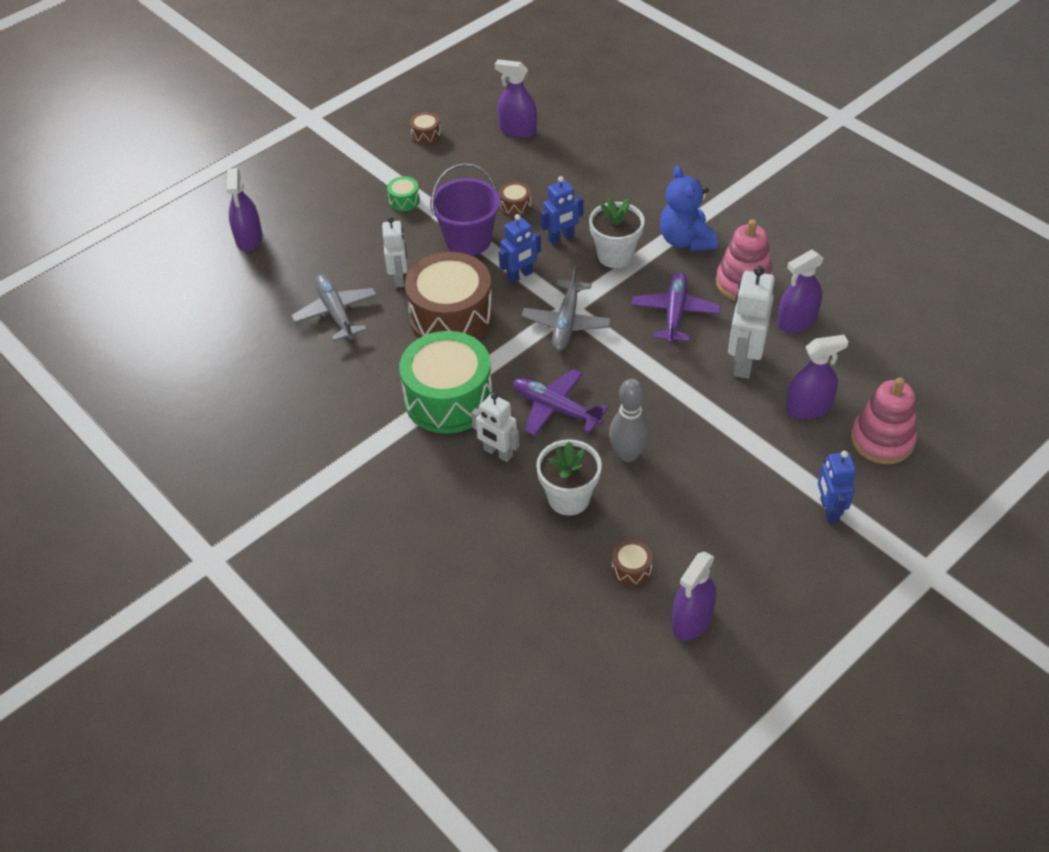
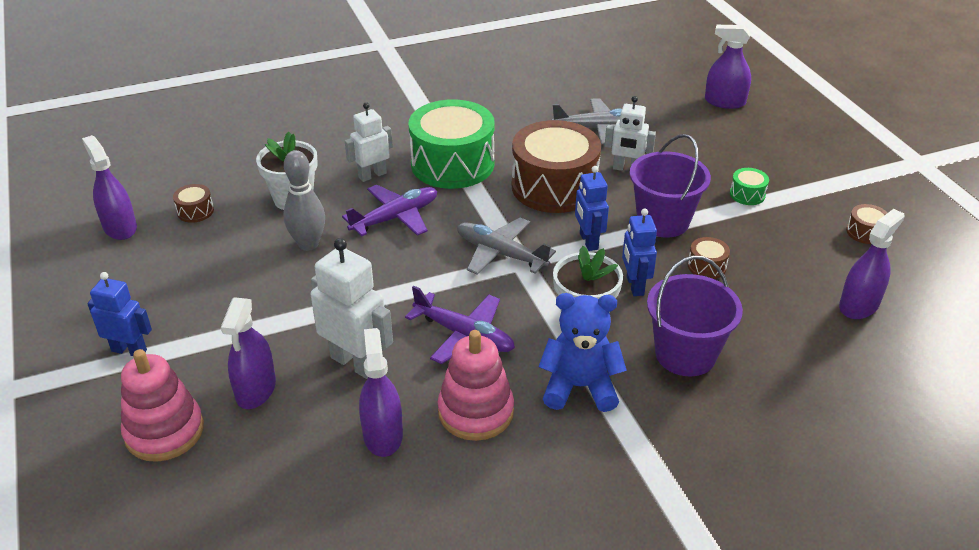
camera: 110 degrees right, 10 degrees down
(620, 199) = (685, 354): none -> purple bucket

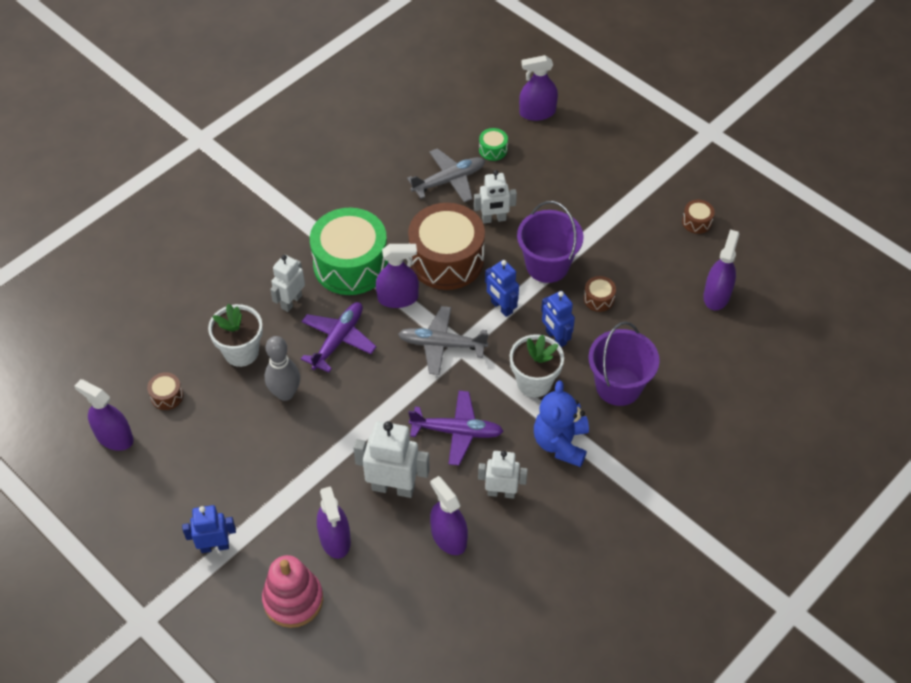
camera: 25 degrees left, 15 degrees up
(476, 412) = (501, 492): pink stacking toy -> white robot
(481, 202) = (398, 298): none -> purple spray bottle
(579, 387) = (560, 443): blue teddy bear -> blue teddy bear turned 60 degrees counterclockwise
(747, 194) = (598, 213): green drum -> green drum (493, 150)

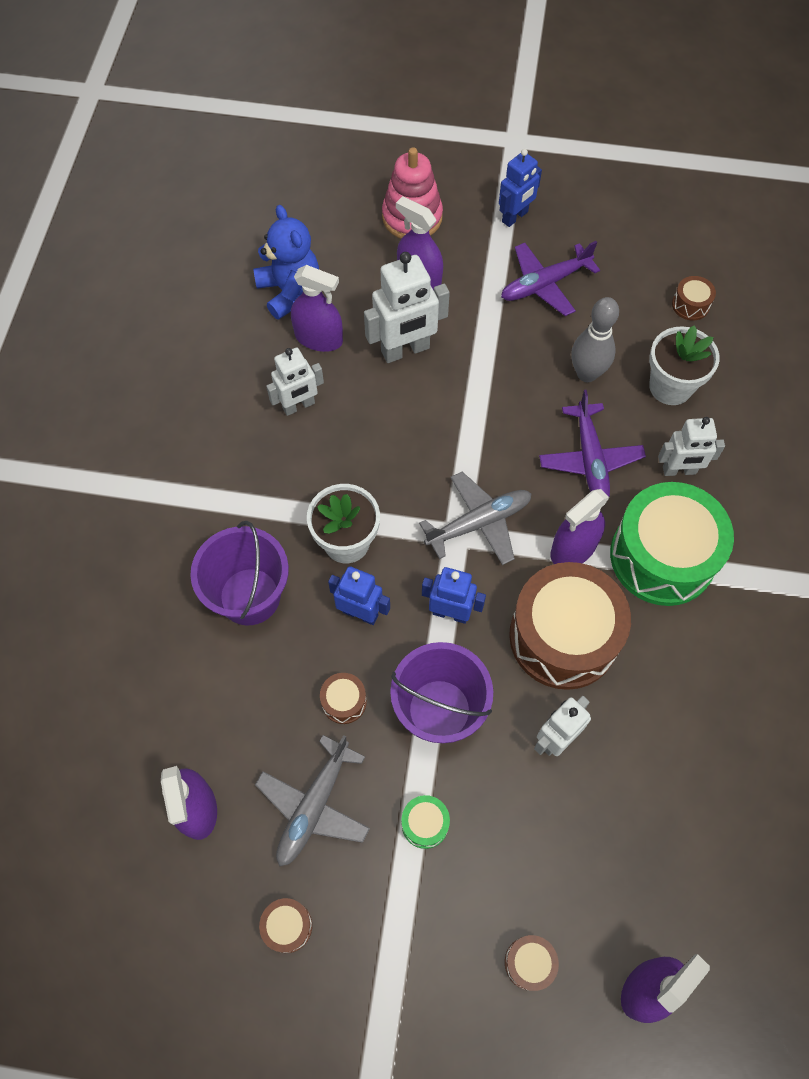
camera: 145 degrees right, 10 degrees up
(114, 437) = (693, 245): purple spray bottle -> none
(291, 301) = (679, 470): white robot -> white robot turned 90 degrees clockwise
(449, 180) = (660, 762): grey plane -> grey plane (314, 806)
(457, 431) = (387, 438): purple plane -> purple plane (545, 284)
(493, 150) = (650, 862): green drum -> green drum (425, 824)
(560, 443) = (272, 491): blue teddy bear -> blue teddy bear (289, 291)
(585, 148) = (529, 963): none -> brown drum

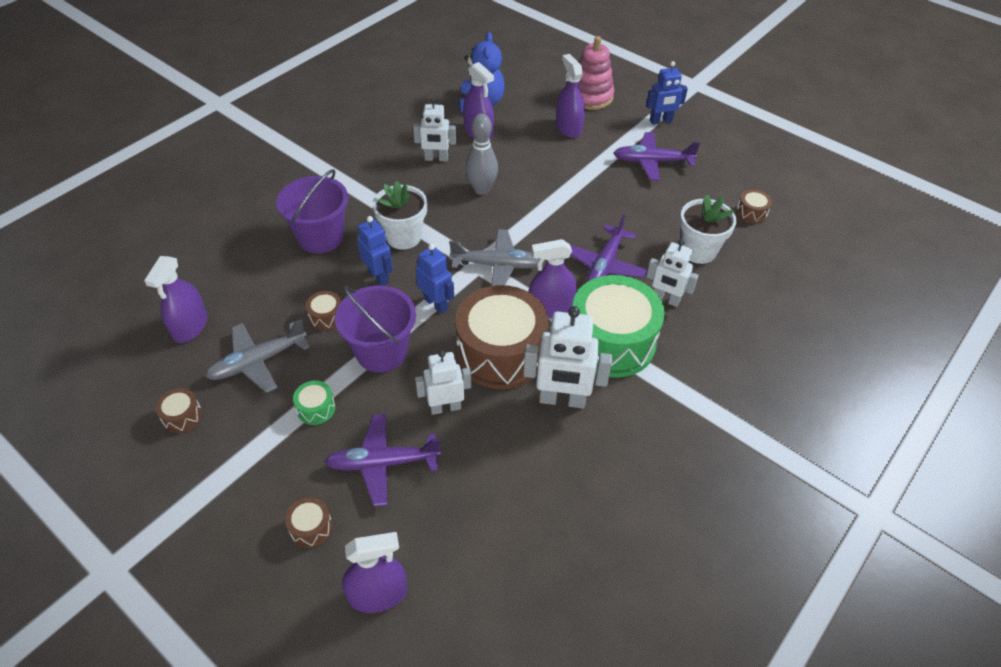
camera: 30 degrees right, 15 degrees down
(405, 350) = (528, 159): white robot -> white robot (562, 400)
(543, 843) = (383, 463): none -> purple plane
(587, 373) = (642, 219): grey bowling pin -> grey bowling pin (481, 189)

